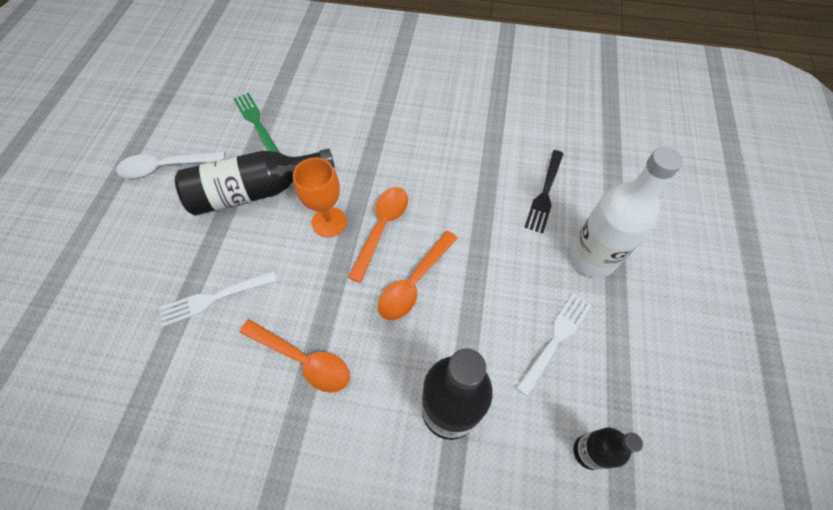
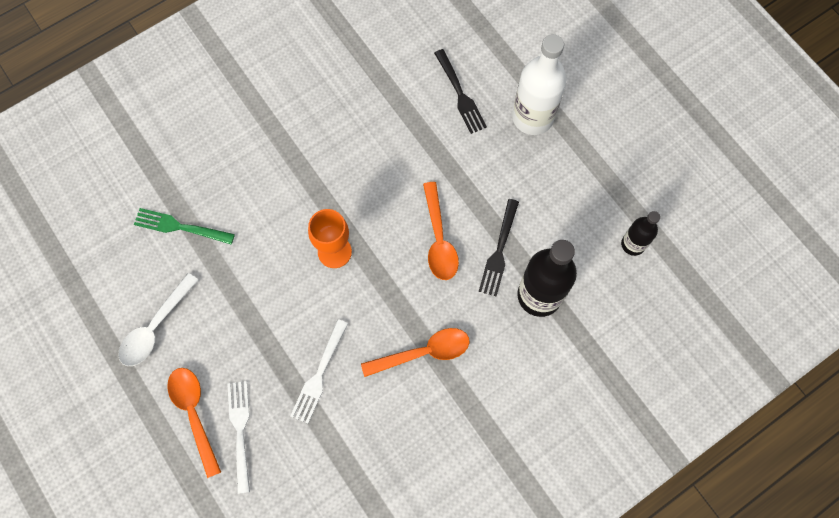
camera: 45 degrees left, 10 degrees up
(255, 191) = (252, 280): black bottle -> none
(381, 228) = (377, 222): orange spoon -> orange spoon (194, 414)
(454, 337) = (499, 250): none -> black fork
(555, 340) = (559, 195): white fork -> white fork (240, 432)

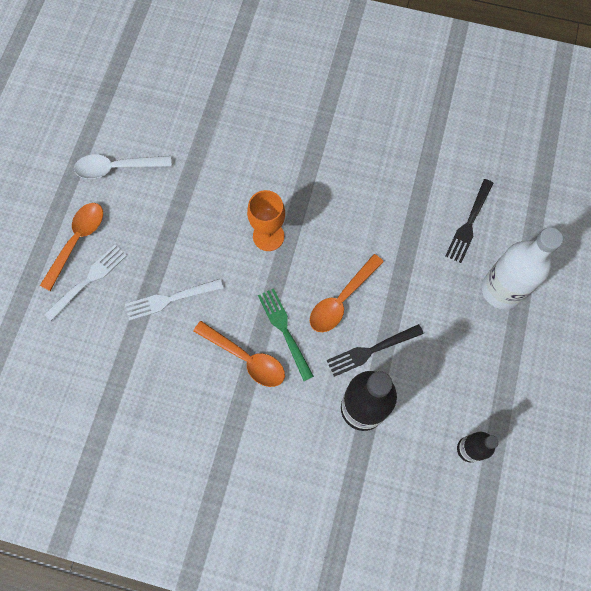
camera: 50 degrees right, 0 degrees up
(181, 227) = (199, 125): green fork -> green fork (285, 331)

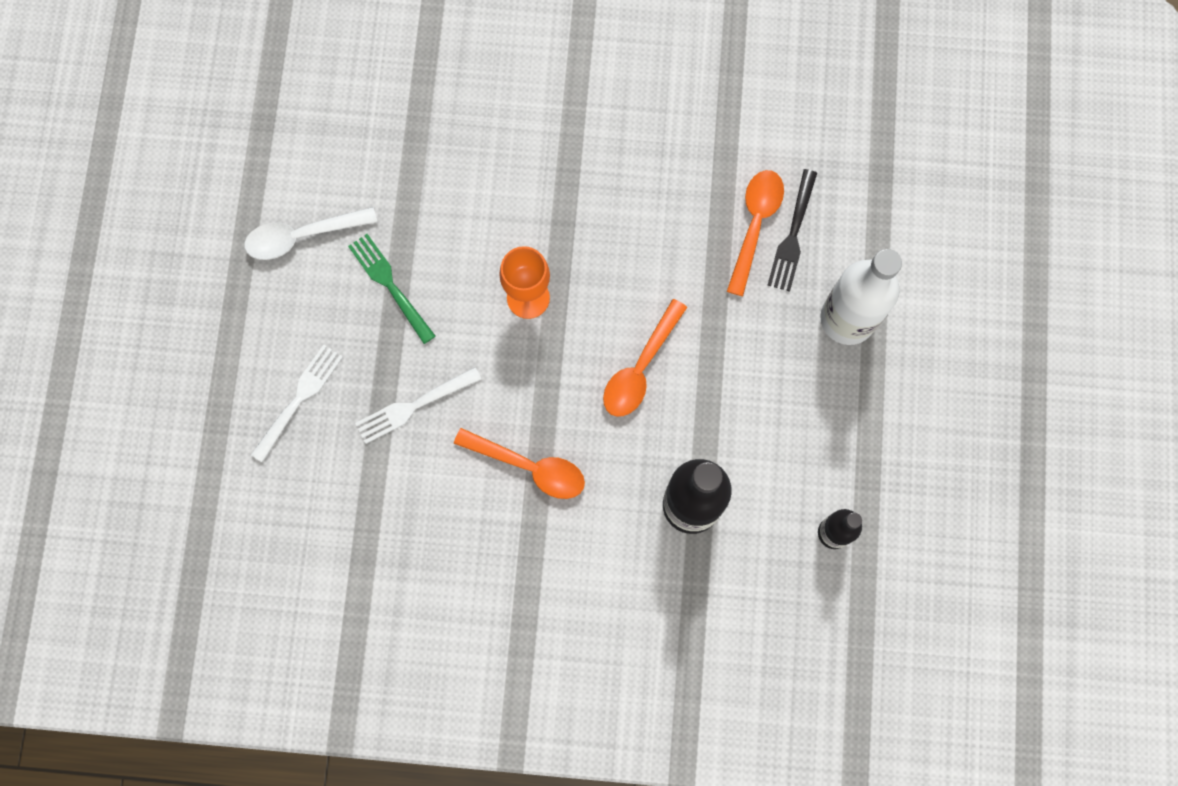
camera: 10 degrees left, 5 degrees up
(77, 241) = (271, 349): orange spoon -> orange spoon (754, 226)
(285, 331) = (573, 422): green fork -> green fork (390, 286)
(372, 350) = (691, 428): black fork -> none

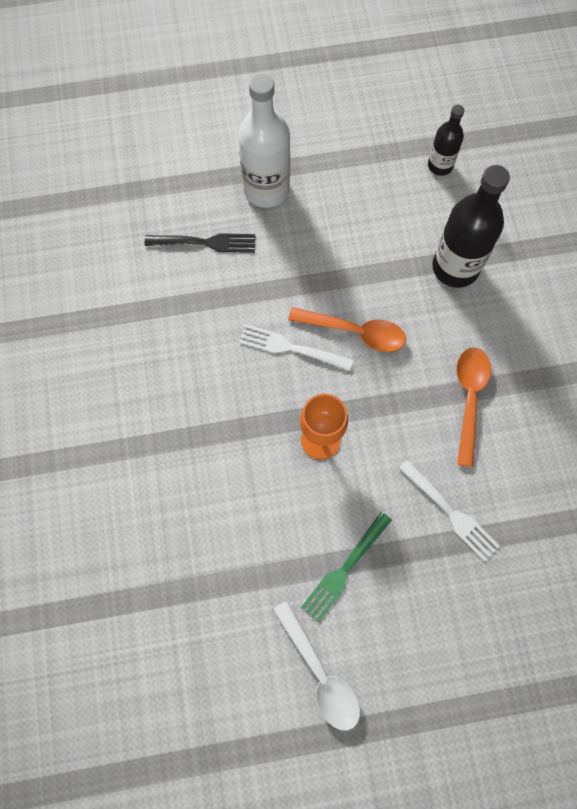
camera: 105 degrees left, 5 degrees down
(299, 400) = (481, 622): white fork -> white fork (292, 348)
(754, 226) = (204, 273): orange spoon -> none

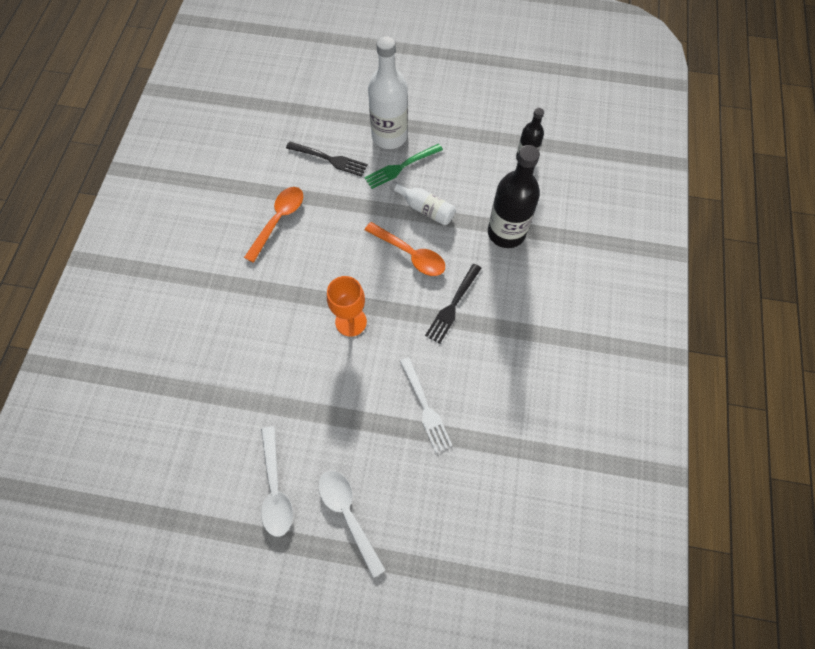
camera: 20 degrees right, 5 degrees down
(292, 348) = (359, 250): white fork -> none
(345, 568) = (328, 419): green fork -> green fork (401, 166)
(348, 269) = (425, 209): none -> white bottle
(417, 671) = (348, 515): none -> white spoon
(431, 377) = (453, 305): none -> black fork
(469, 399) = (475, 330): orange spoon -> orange spoon (278, 221)

